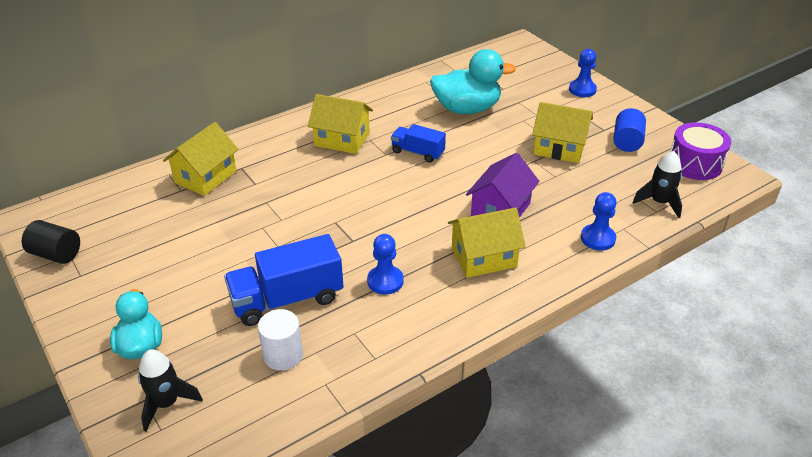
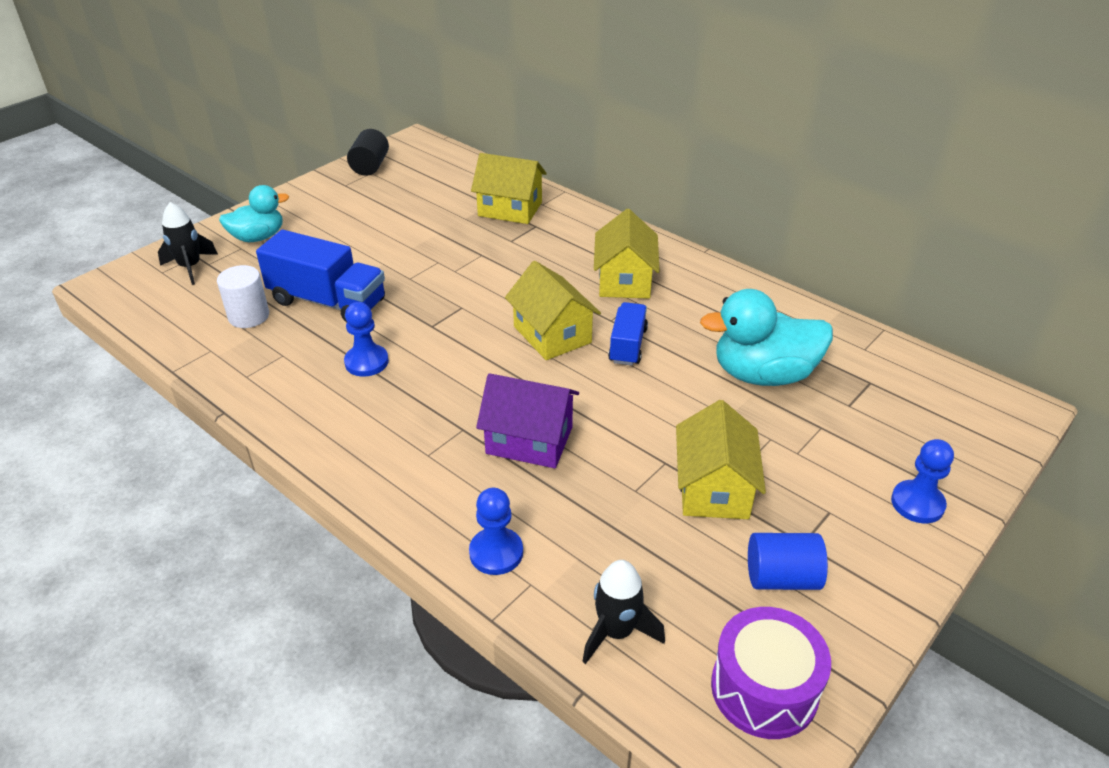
camera: 75 degrees right, 0 degrees up
(287, 299) = (328, 302): blue truck -> blue truck turned 150 degrees clockwise
(467, 109) = (763, 374): turquoise duck -> turquoise duck turned 105 degrees clockwise
(484, 257) = (426, 436): yellow house -> yellow house (552, 334)

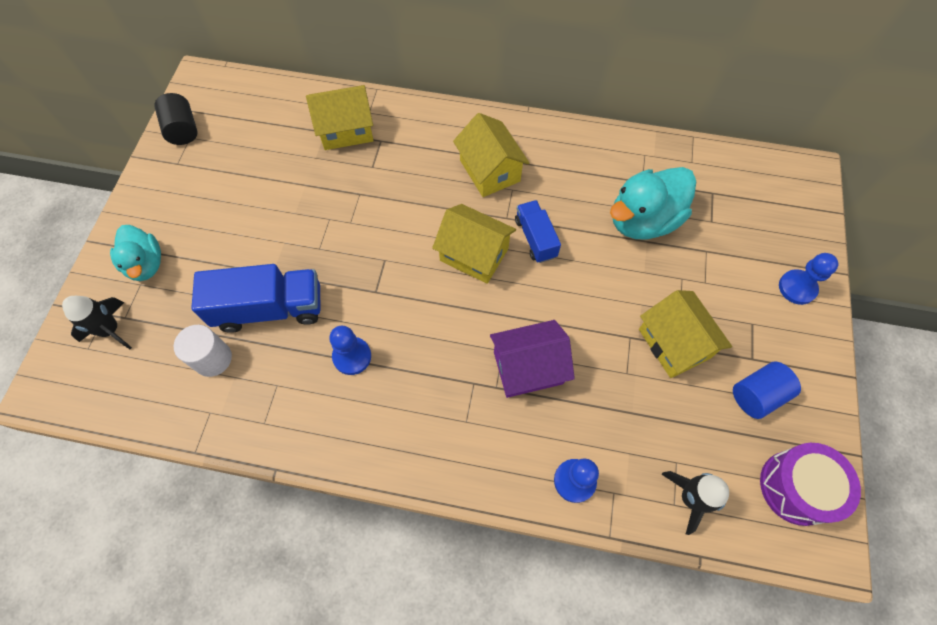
camera: 30 degrees left, 25 degrees up
(258, 237) = (146, 264): turquoise duck -> turquoise duck turned 120 degrees clockwise

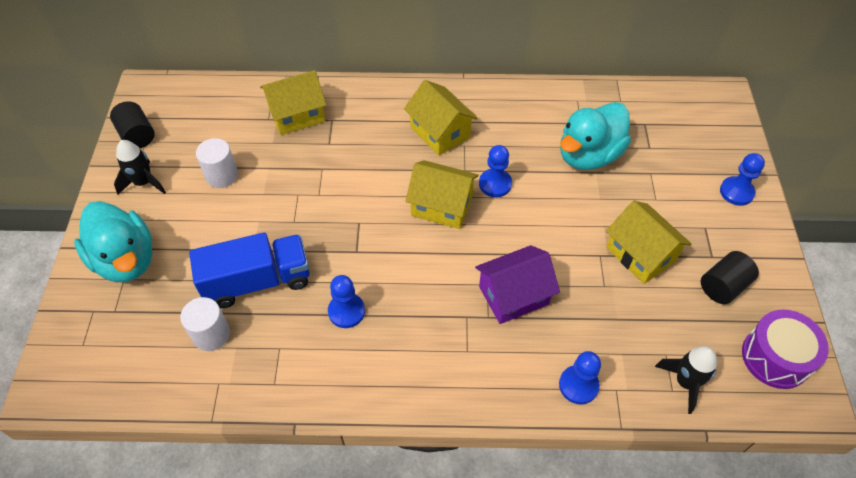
camera: 10 degrees left, 10 degrees down
(110, 330) = (103, 324): black rocket -> black rocket (143, 183)
(146, 264) = (126, 260): turquoise duck -> turquoise duck, size x1.55
(257, 186) = (222, 175): none -> white cylinder
(535, 238) = (495, 184): blue truck -> blue pawn
(757, 395) = (723, 286): blue cylinder -> black cylinder

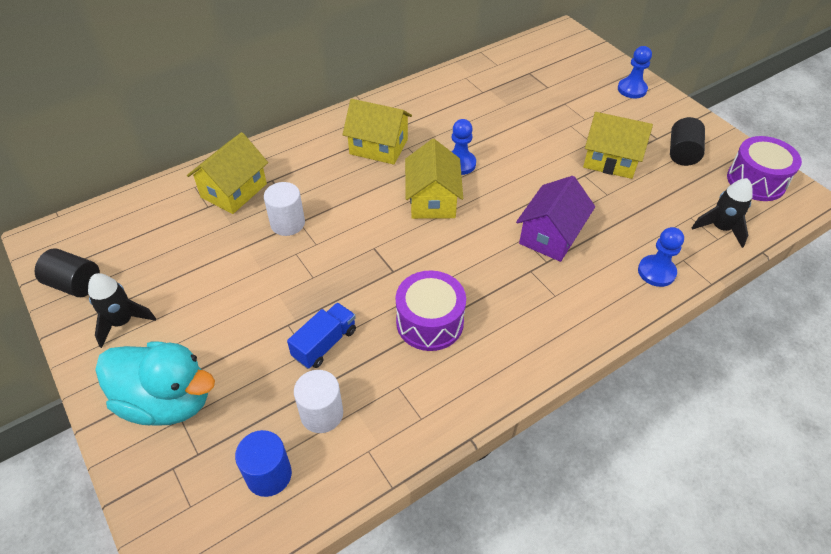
camera: 35 degrees left, 5 degrees down
(143, 356) = (269, 475): none -> blue cylinder
(222, 175) = (204, 275): white cylinder -> white cylinder (287, 223)
(257, 281) = (324, 343): blue truck -> blue truck, size x0.59
(346, 311) = (429, 322): blue pawn -> purple drum
(442, 206) = (432, 200): yellow house -> yellow house turned 75 degrees counterclockwise
(588, 155) = (510, 111): turquoise duck -> none

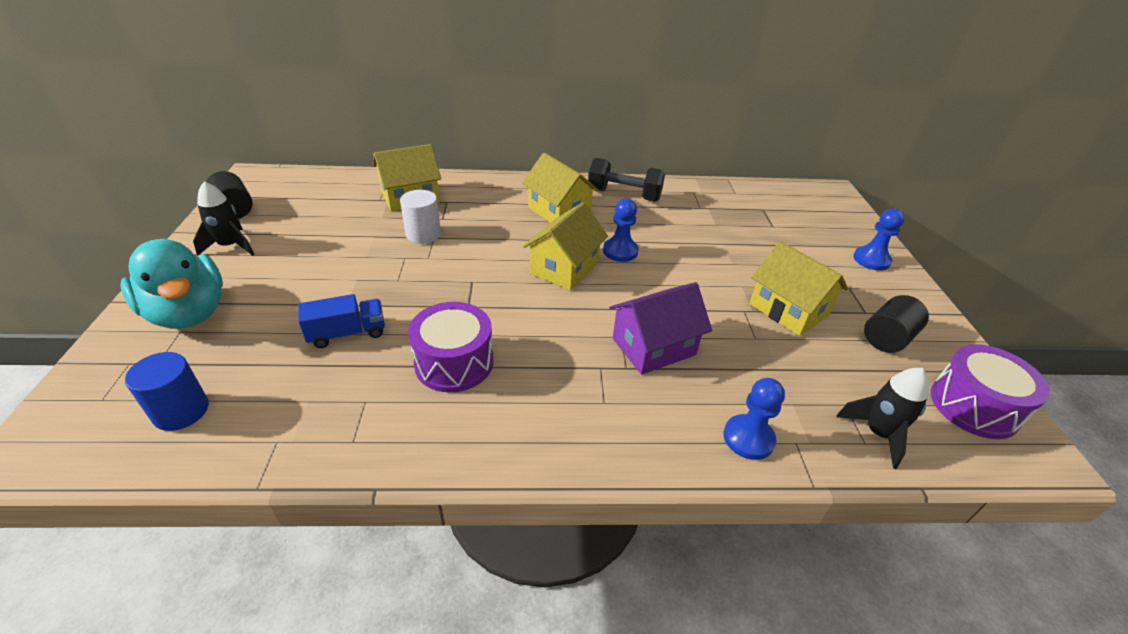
camera: 30 degrees right, 10 degrees down
(322, 414) = (278, 387): white cylinder -> none
(415, 105) = (624, 195): none -> black dumbbell

